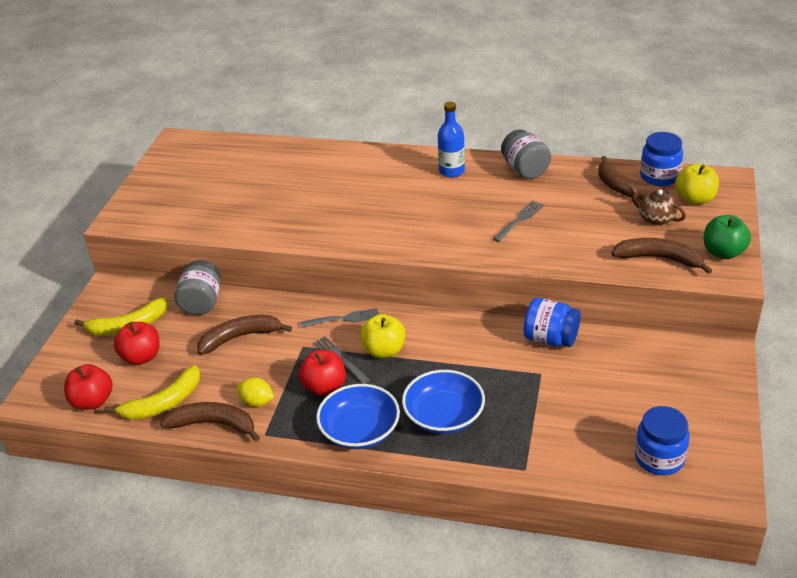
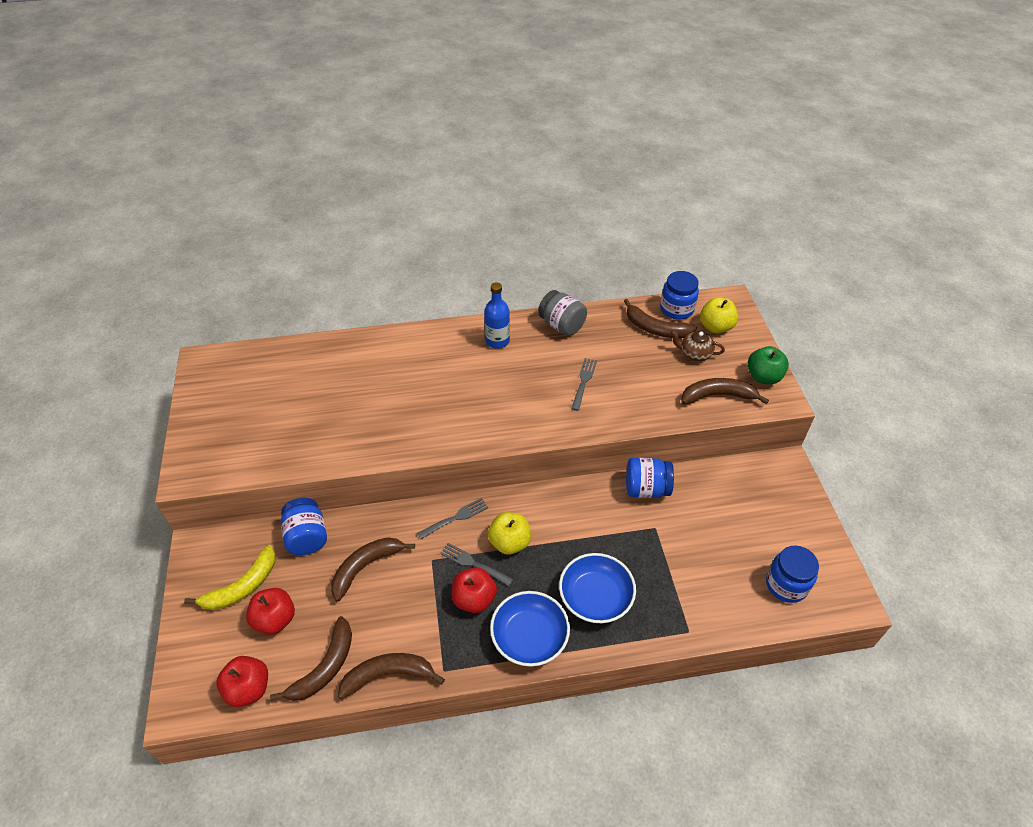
camera: 25 degrees left, 10 degrees up
(163, 403) = (325, 667): yellow banana -> brown banana
(202, 302) = (307, 537): grey jar -> blue jar
(257, 402) = (418, 636): yellow lemon -> none

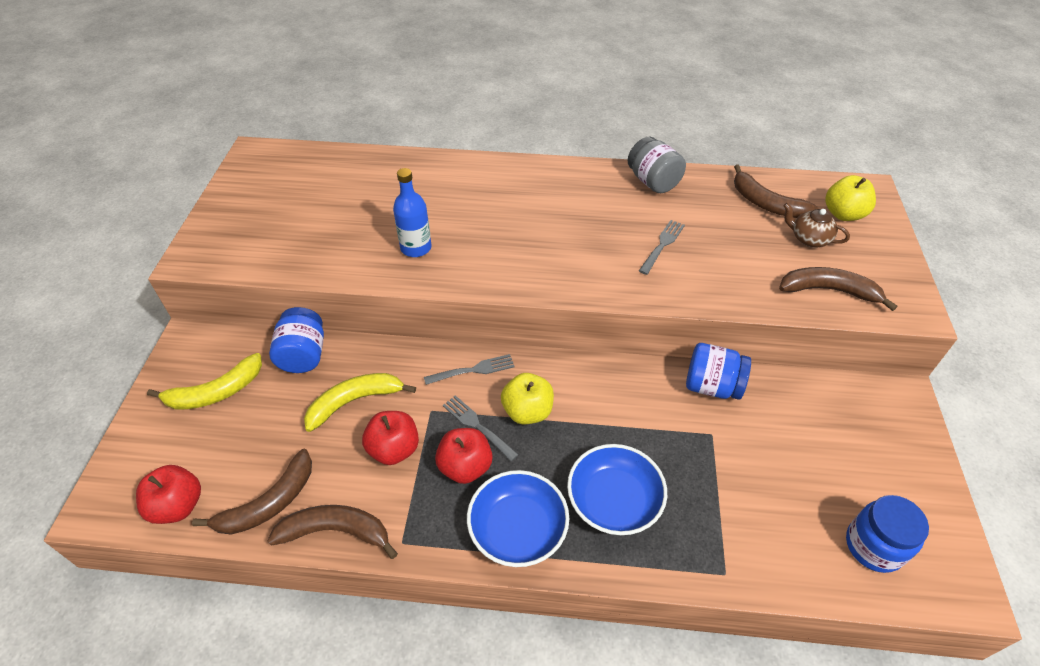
camera: 15 degrees right, 0 degrees up
(275, 619) = (236, 436): red apple -> red apple (394, 449)
(366, 567) = (355, 401): brown banana -> yellow banana
(497, 341) = (573, 185): blue bottle -> blue bottle (416, 248)
(676, 309) = (797, 187): blue jar -> none
(763, 377) = (894, 280): green apple -> none

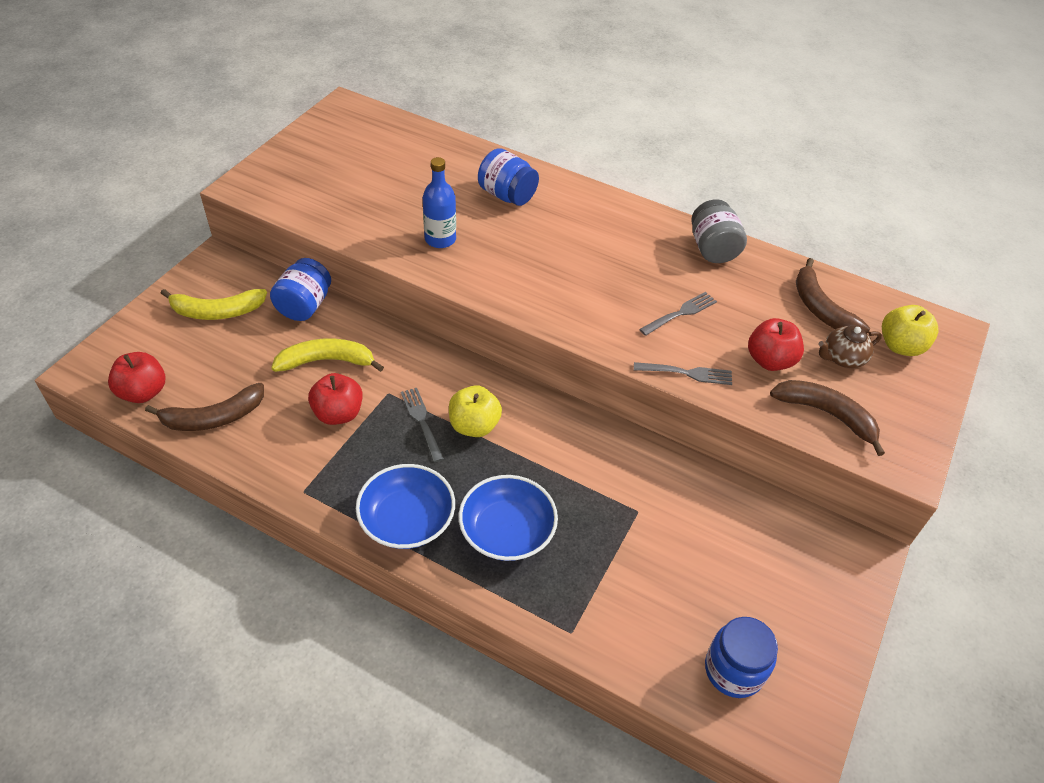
camera: 20 degrees right, 0 degrees up
(336, 531) = (255, 461): brown banana -> none
(465, 467) = (391, 451): red apple -> red apple (770, 360)
(472, 370) = (445, 372): grey fork -> grey fork (686, 373)
(712, 386) = (667, 469): blue jar -> blue jar (507, 195)
(809, 239) = (842, 358): brown teapot -> brown teapot turned 75 degrees counterclockwise

